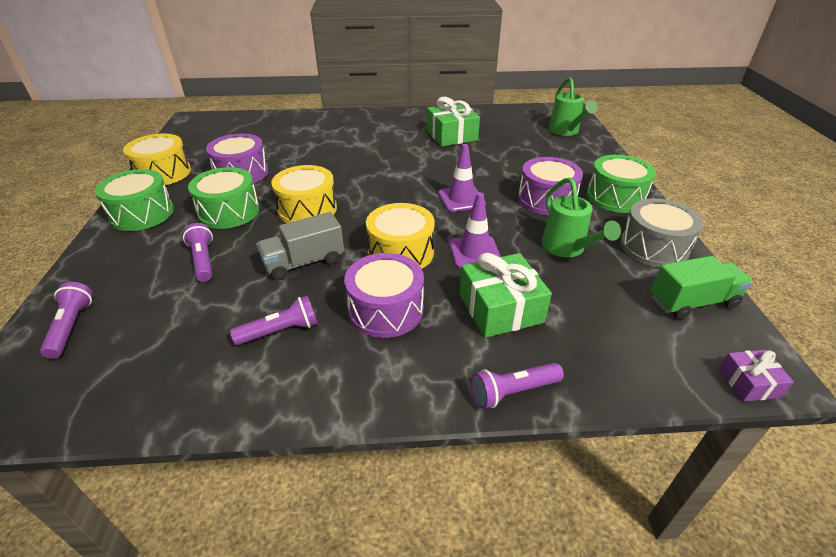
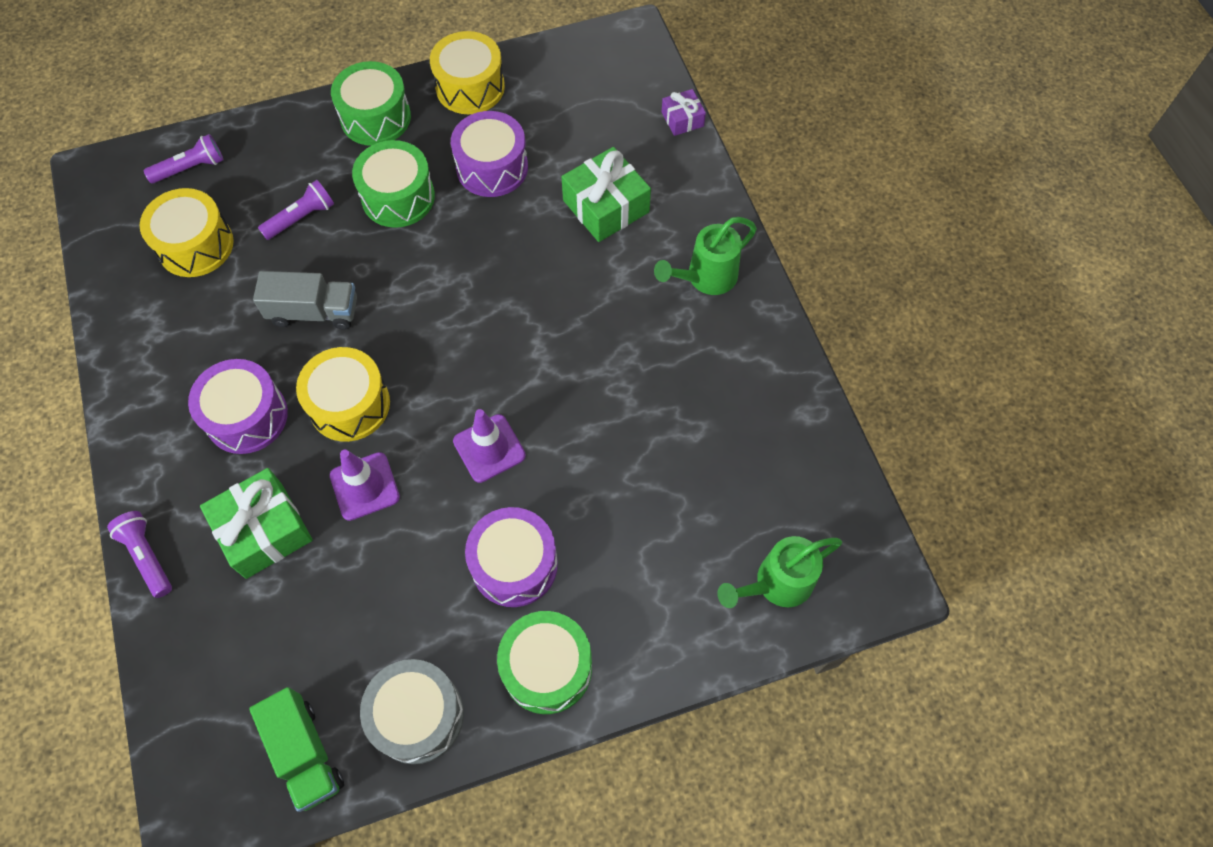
camera: 75 degrees right, 25 degrees up
(280, 331) = (204, 333): purple flashlight -> none
(304, 262) = (314, 312): grey truck -> grey truck turned 135 degrees clockwise
(307, 209) = (422, 275): yellow drum -> yellow drum (195, 245)
(451, 135) = (694, 396): green gift -> green gift (606, 206)
(566, 248) = (393, 598): green watering can -> green watering can (706, 278)
(748, 383) = (178, 794): purple gift -> purple gift (682, 119)

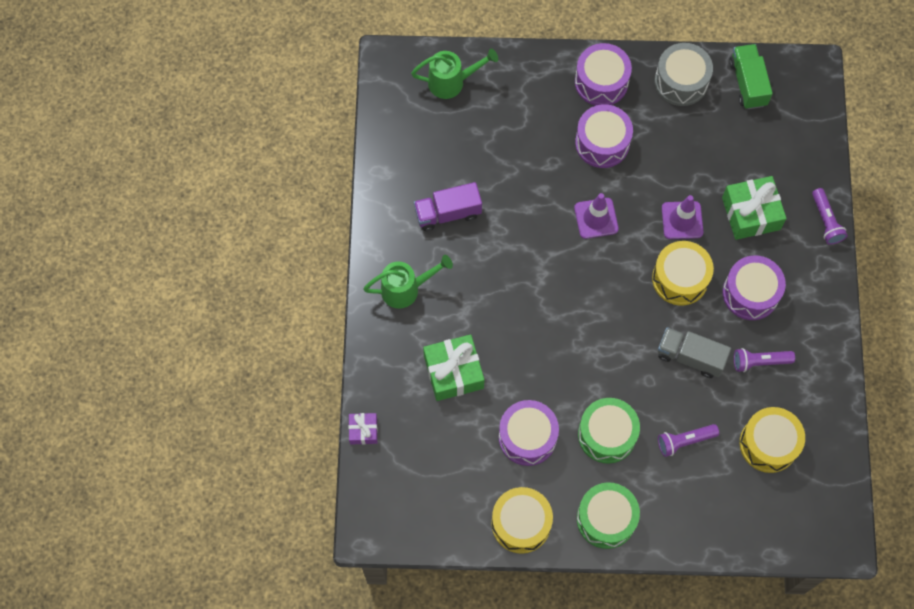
camera: 160 degrees left, 5 degrees up
(191, 168) = (763, 519): purple flashlight -> purple flashlight (759, 362)
(547, 667) = (601, 82): green drum -> purple drum
(695, 388) = (448, 213): none -> purple truck

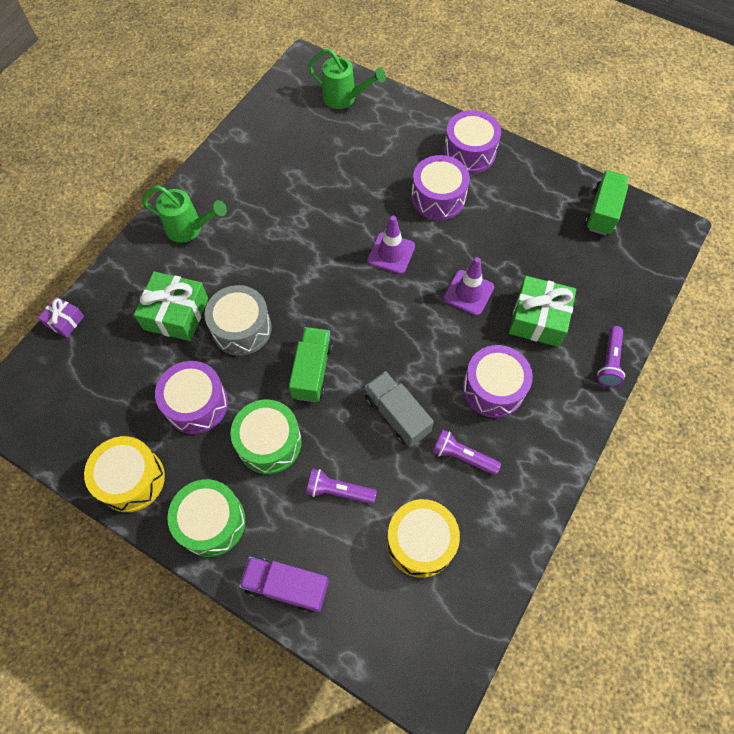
camera: 30 degrees right, 5 degrees down
(448, 213) = (268, 189): purple truck -> purple truck (286, 586)
(600, 358) = (312, 371): none -> green truck
(680, 279) = (433, 341): yellow drum -> none
(681, 81) = (541, 183): grey drum -> grey drum (241, 328)

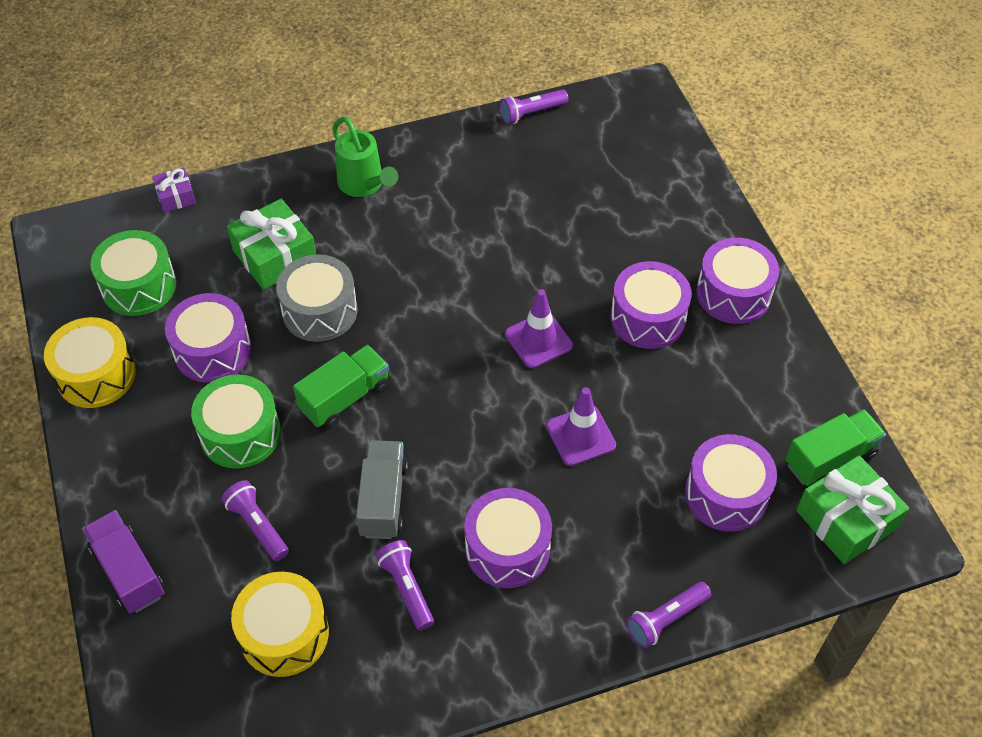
camera: 40 degrees right, 10 degrees down
(211, 522) = (123, 464): green drum -> green drum (139, 286)
(251, 116) = (531, 113): none -> purple flashlight
(344, 98) = (648, 152): green watering can -> none
(538, 319) = (630, 516): green gift -> green gift (846, 520)
(572, 269) = (726, 494): none -> purple drum

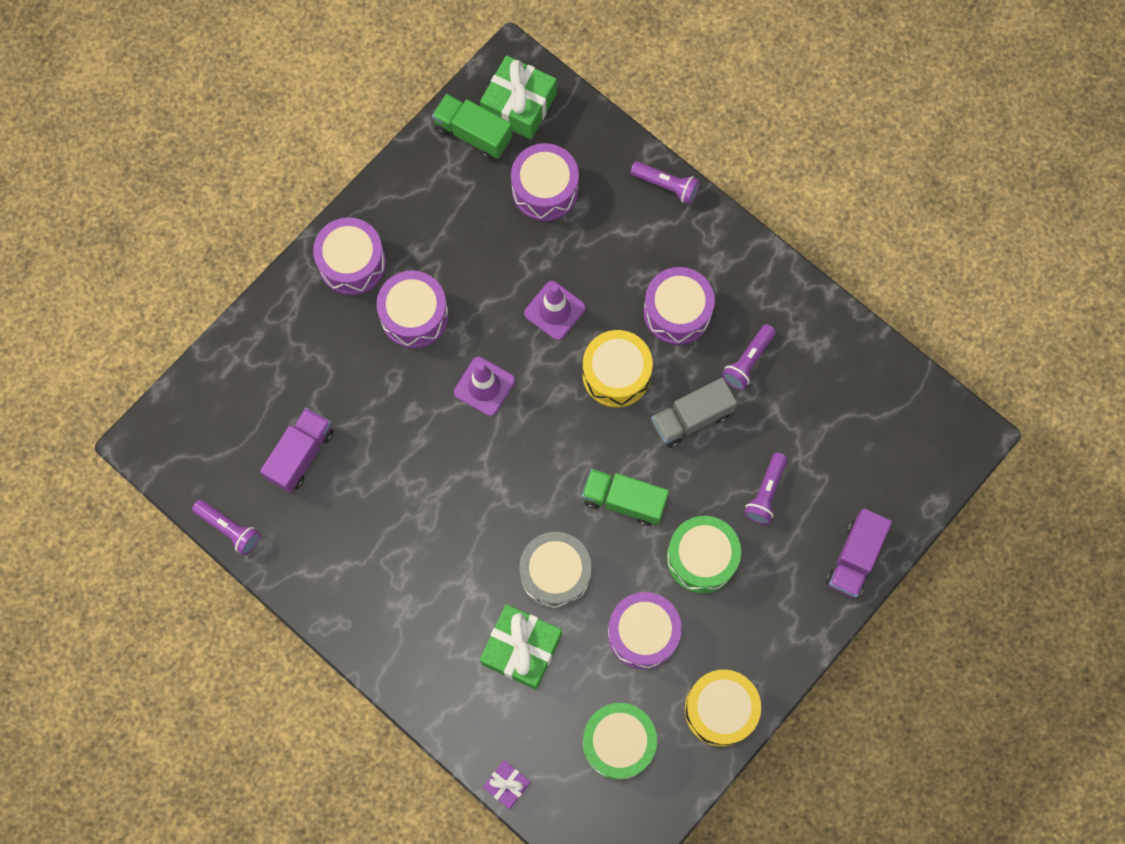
camera: 120 degrees left, 20 degrees up
(284, 634) = (829, 421): yellow drum -> yellow drum (616, 374)
(364, 184) = (399, 625): green watering can -> none
(564, 182) = (301, 455): none -> purple truck

